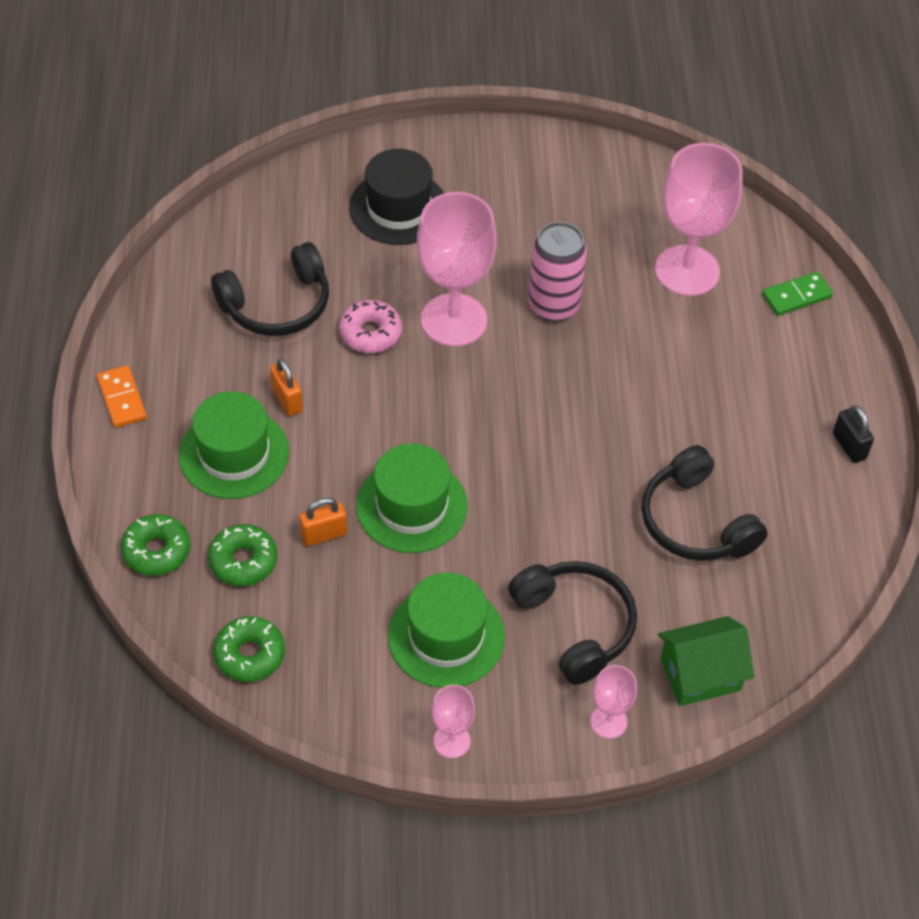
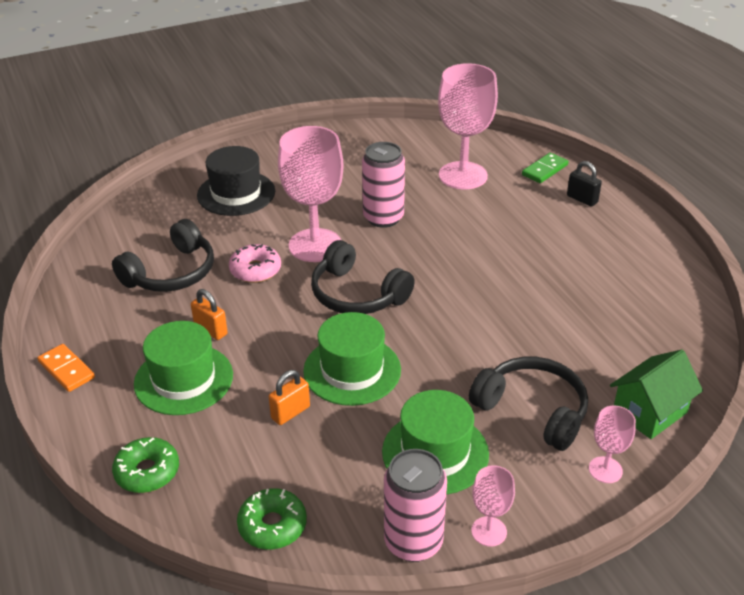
camera: 20 degrees left, 15 degrees down
(243, 561) = (230, 454): green donut -> none
(373, 723) = (413, 542): none -> pink can
(695, 522) = (573, 314): black headphones -> black headphones (357, 294)
(849, 446) = (642, 239): black padlock -> black padlock (582, 199)

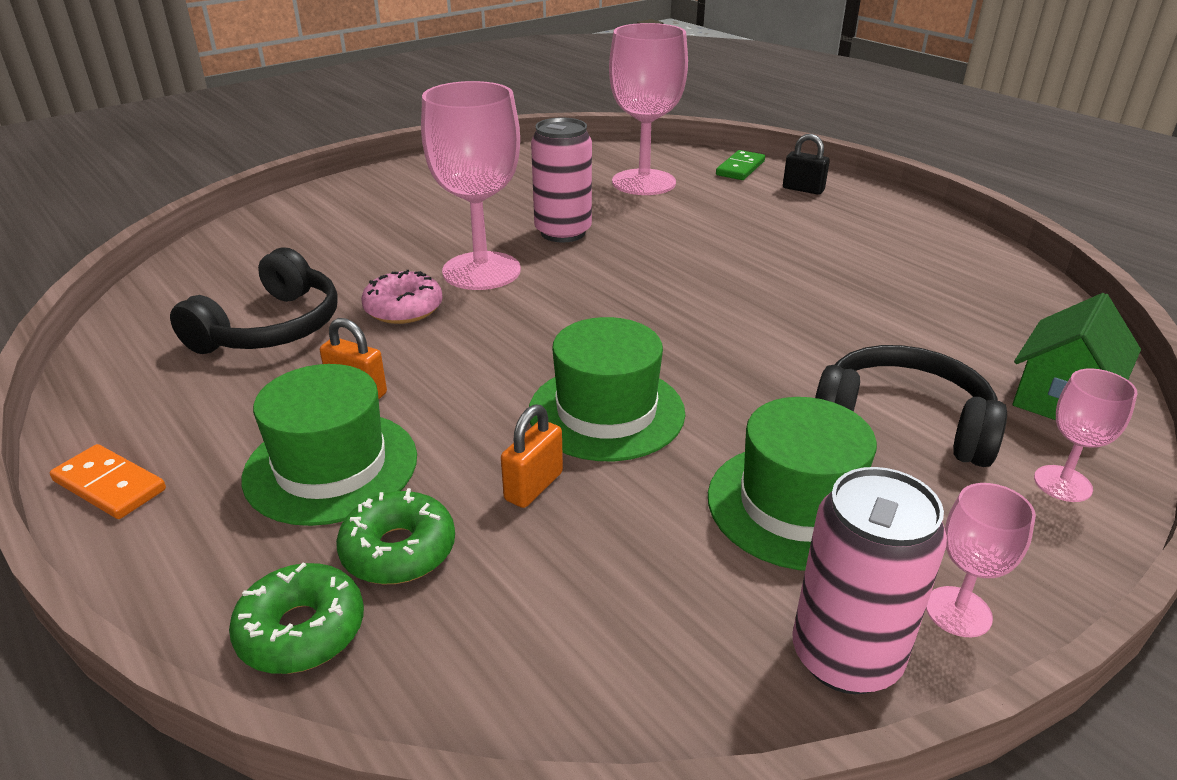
camera: 15 degrees left, 5 degrees down
(236, 193) = (344, 229): black hat -> none
(272, 525) = (578, 682): green donut -> green donut (398, 550)
(357, 294) = (567, 318): black headphones -> none

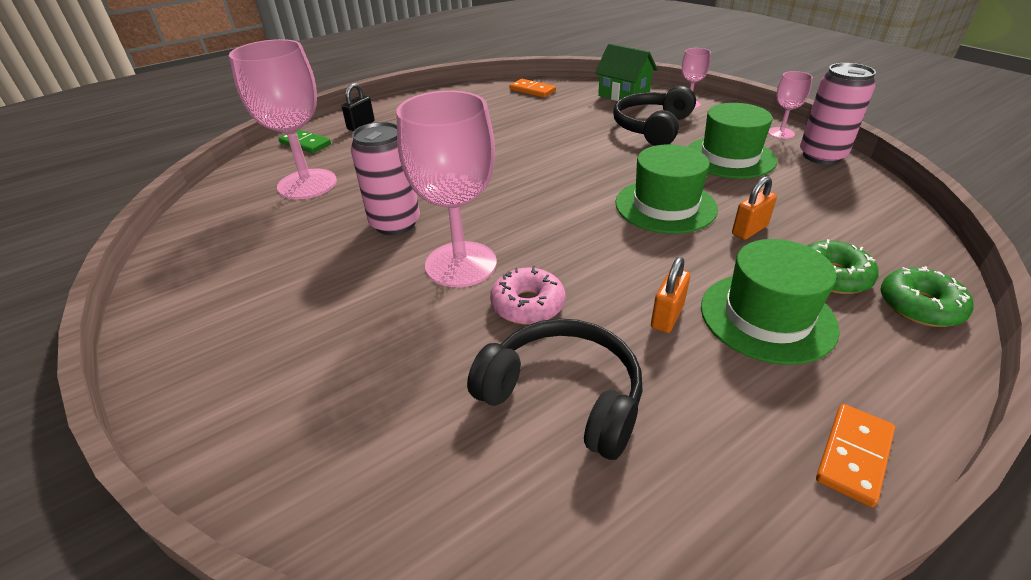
camera: 85 degrees left, 5 degrees up
(533, 486) = (749, 230): orange padlock -> orange padlock turned 75 degrees counterclockwise
(1014, 300) = (532, 90): none -> orange domino

